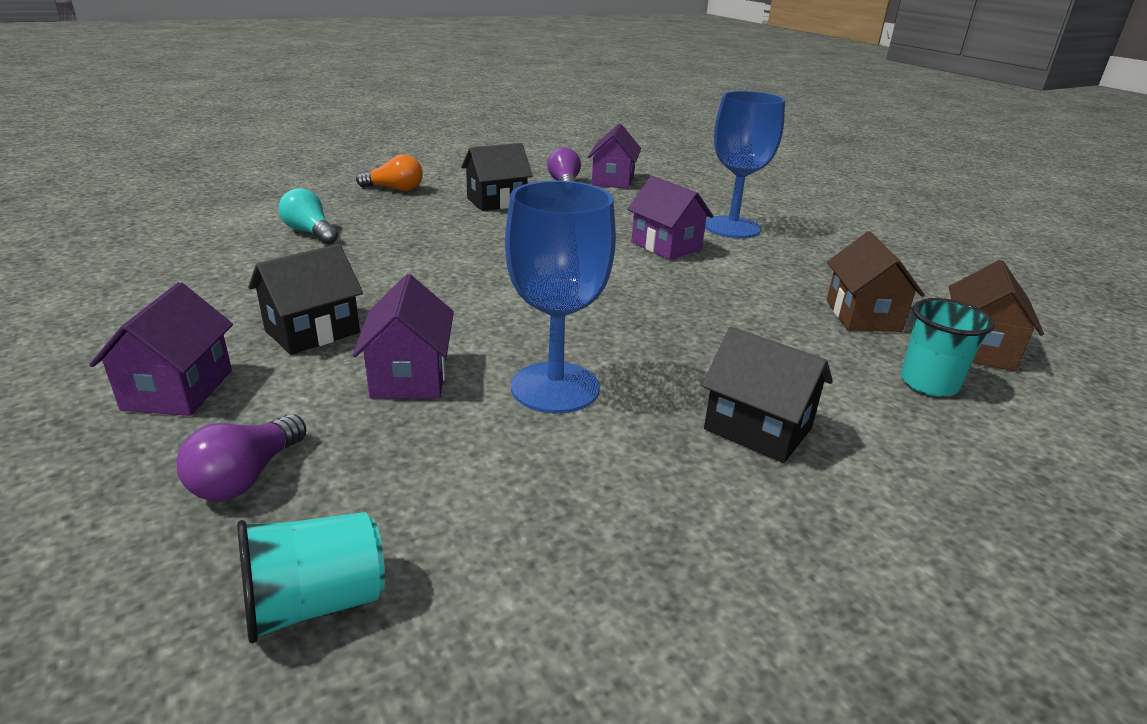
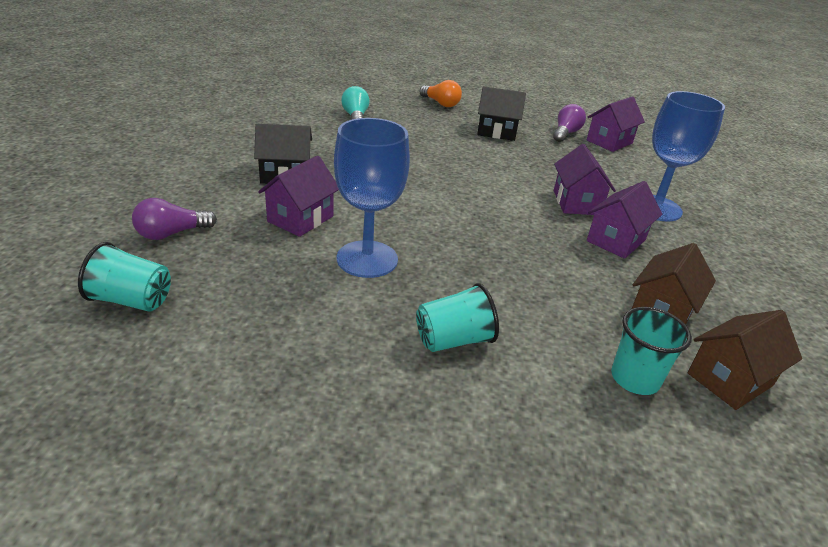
camera: 35 degrees right, 5 degrees up
(178, 389) = (194, 180): purple house -> purple house (616, 240)
(757, 429) = (453, 340): black house -> turquoise cup

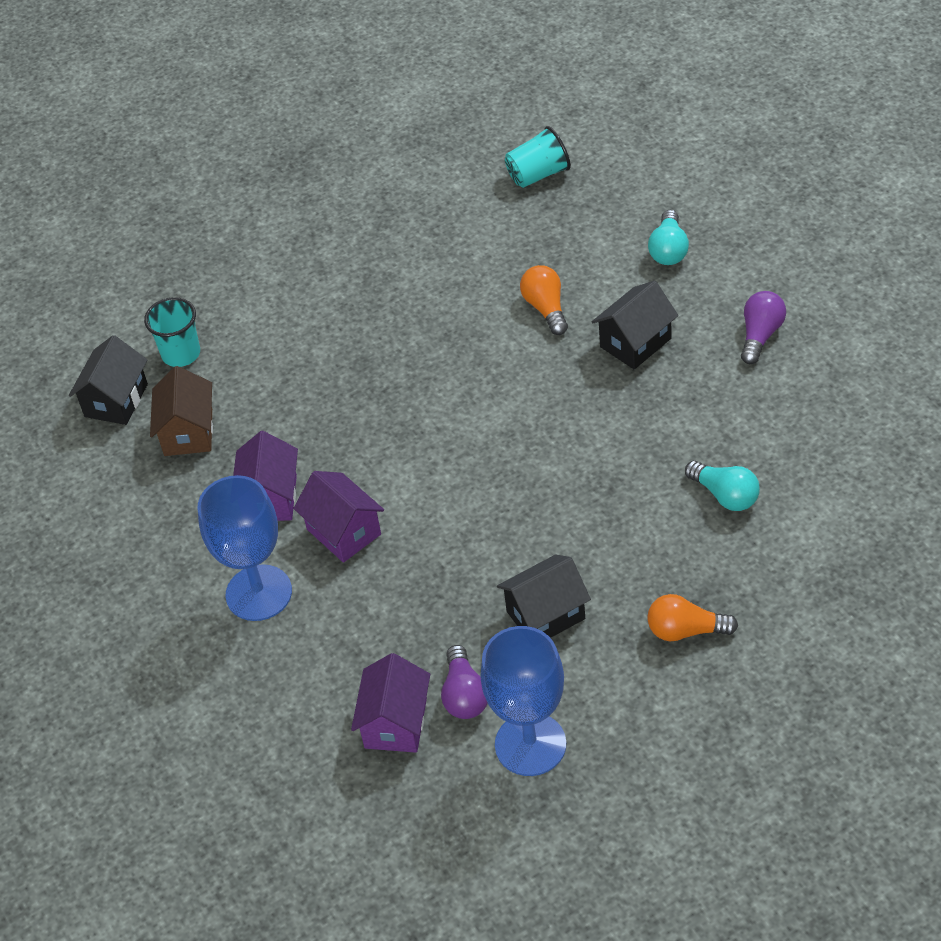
camera: 150 degrees right, 15 degrees up
(172, 234) = (605, 225): purple light bulb -> purple light bulb (760, 335)
(173, 197) = (669, 250): none -> turquoise light bulb
(300, 219) = (546, 308): purple house -> orange light bulb
(367, 259) = (446, 312): blue goblet -> blue goblet (530, 744)
(453, 340) = (317, 296): turquoise cup -> none
(730, 379) = (116, 400): brown house -> black house

